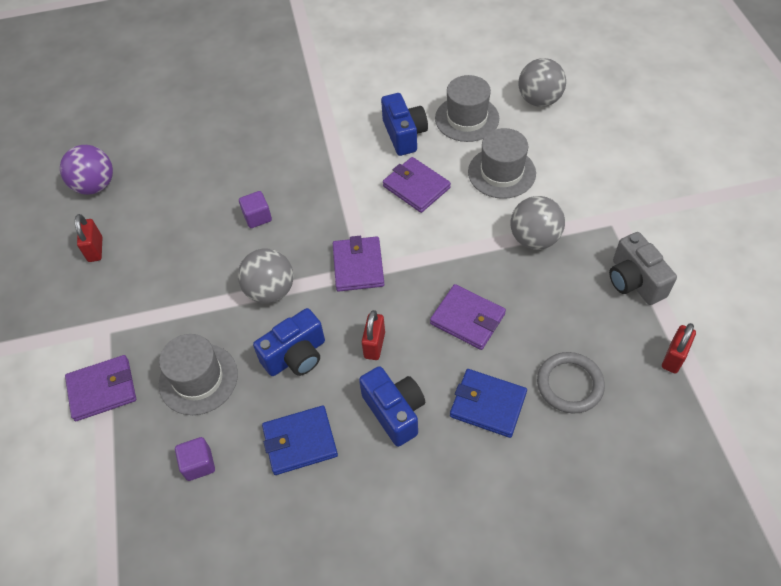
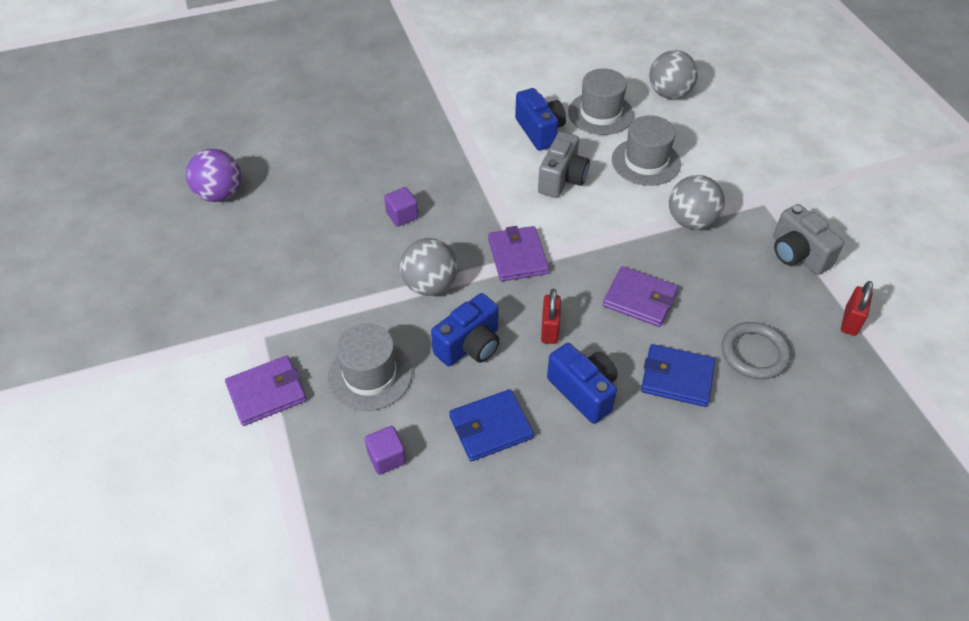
camera: 10 degrees left, 5 degrees down
(95, 249) = (232, 256): red padlock -> none
(416, 187) = (562, 179): purple wallet -> grey camera

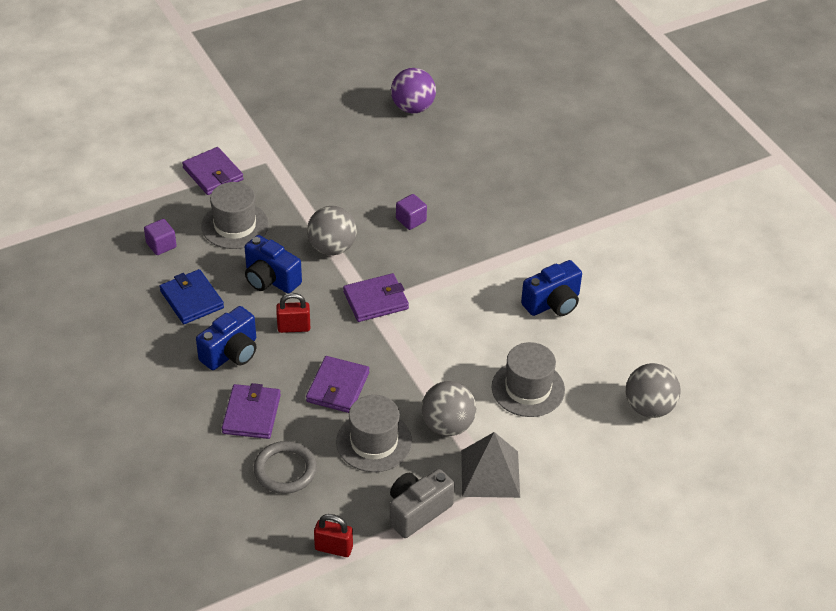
camera: 80 degrees right, 5 degrees down
(562, 179) = (485, 325): grey camera -> none
(600, 113) = (596, 349): grey hat -> grey hat (374, 442)
(677, 378) = (251, 414): blue wallet -> purple wallet
(748, 199) = (490, 473): none -> grey pyramid

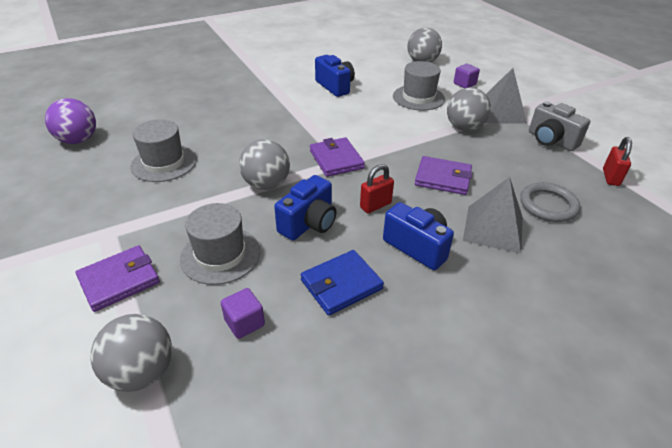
camera: 90 degrees left, 5 degrees down
(128, 200) = (142, 372): none -> grey ball
(251, 414) = (493, 228): purple wallet -> grey pyramid
(294, 327) = (375, 205): red padlock -> red padlock turned 60 degrees clockwise
(374, 442) = (495, 159): grey hat -> grey hat (164, 163)
(411, 220) = (236, 142): purple cube -> purple cube (464, 84)

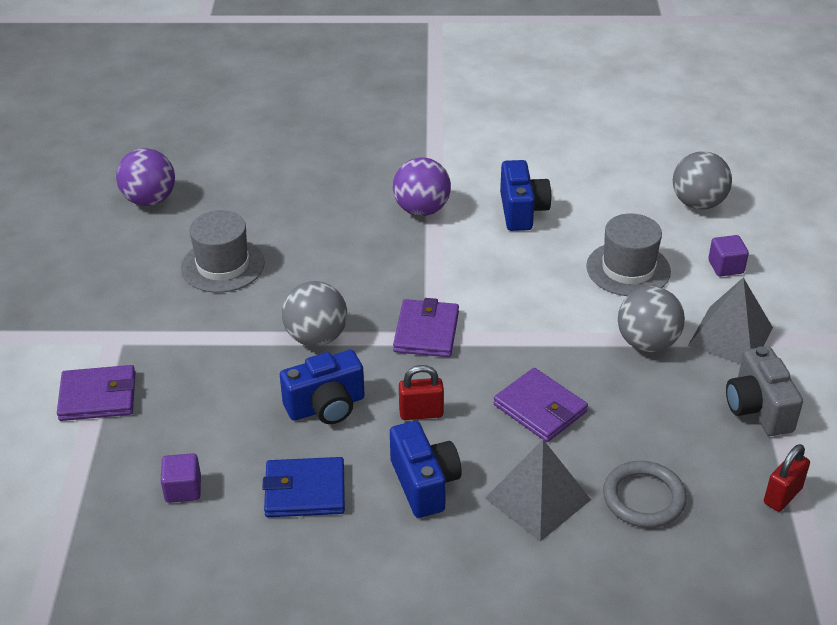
camera: 30 degrees right, 0 degrees up
(142, 372) = (68, 496): grey ball -> none
(220, 255) = (208, 407): grey hat -> none
(276, 100) = (421, 210): none -> purple ball

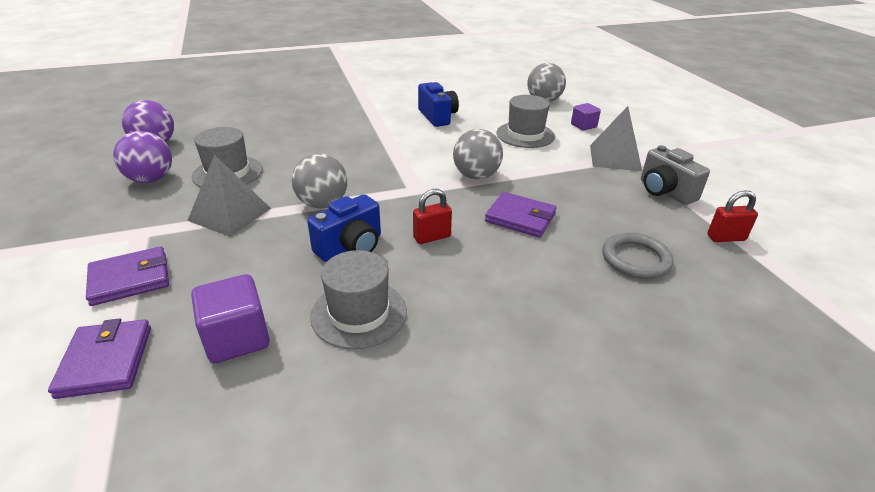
camera: 20 degrees left, 5 degrees down
(183, 489) = (237, 338): purple cube -> purple cube, size x1.62
(305, 491) = (359, 313): blue wallet -> grey hat
(421, 210) = (369, 124): purple ball -> purple ball (151, 179)
(424, 483) = (462, 285): blue camera -> none
(426, 332) = (408, 187): purple wallet -> purple wallet (106, 361)
(537, 498) = (559, 276): grey pyramid -> grey pyramid (230, 214)
(647, 343) = (566, 169): grey ball -> grey ball (476, 176)
(782, 496) = (726, 238): red padlock -> red padlock turned 60 degrees clockwise

